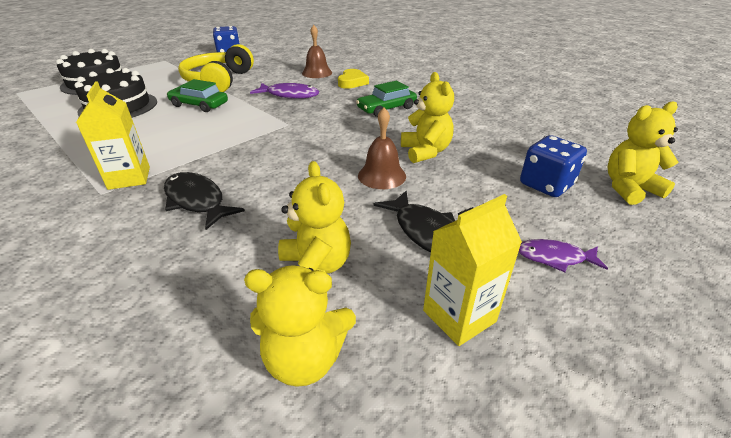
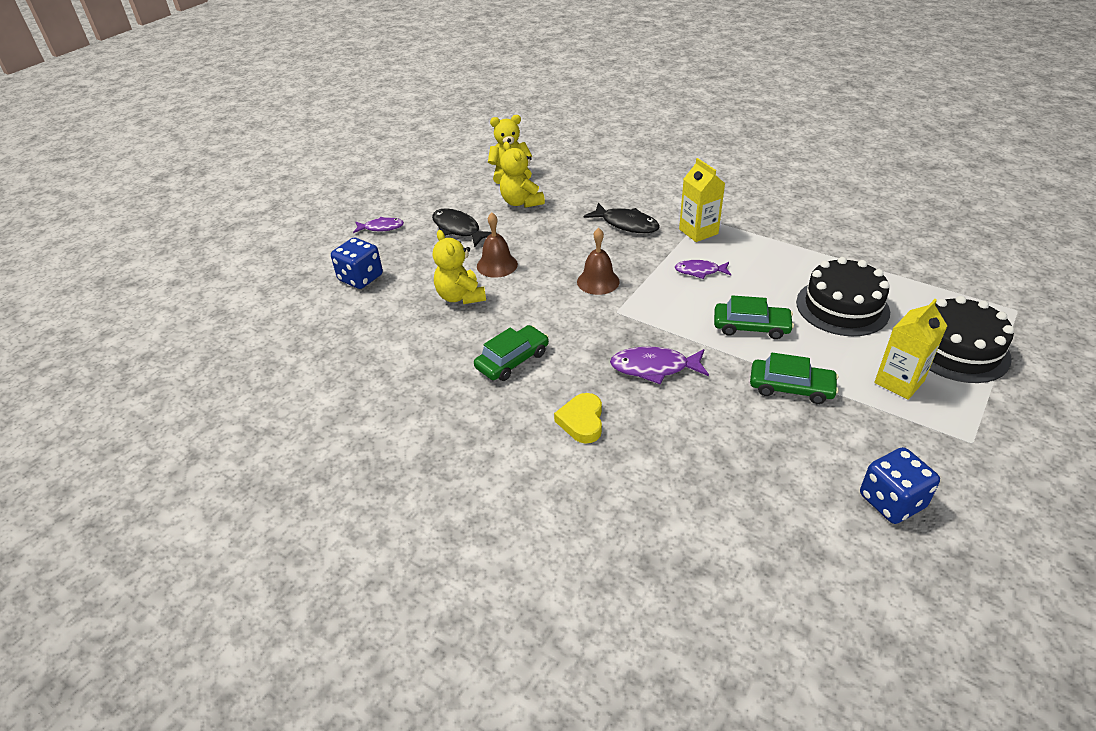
camera: 170 degrees right, 5 degrees up
(184, 141) = (699, 271): none -> purple fish
(218, 81) = (791, 387): yellow headphones -> green car
(317, 73) = (656, 444): brown bell -> brown bell (598, 281)
(459, 316) = (442, 196): yellow carton -> yellow carton (899, 382)
(629, 188) = (293, 285): yellow teddy bear -> none

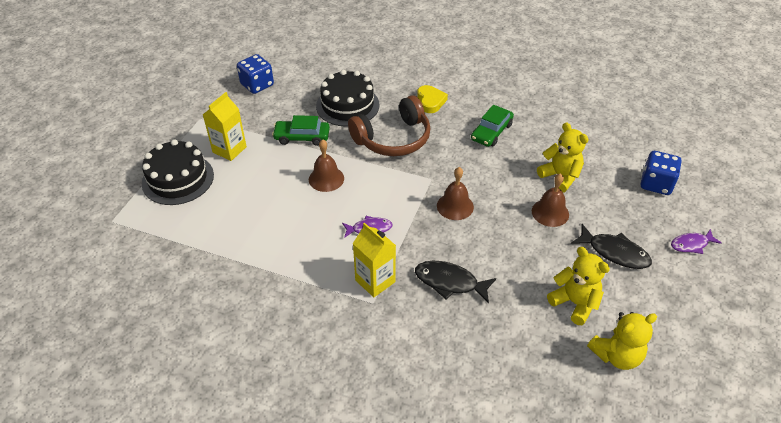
camera: 165 degrees right, 5 degrees up
(654, 368) = (393, 139): purple fish -> brown headphones
(751, 327) = (326, 179): green car -> brown bell
(842, 307) = (252, 206): black cake -> black cake (347, 105)

